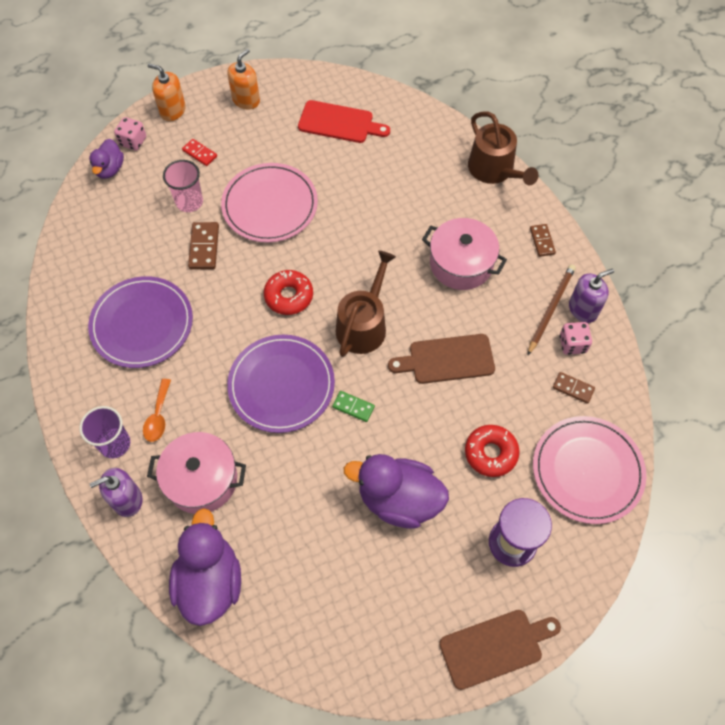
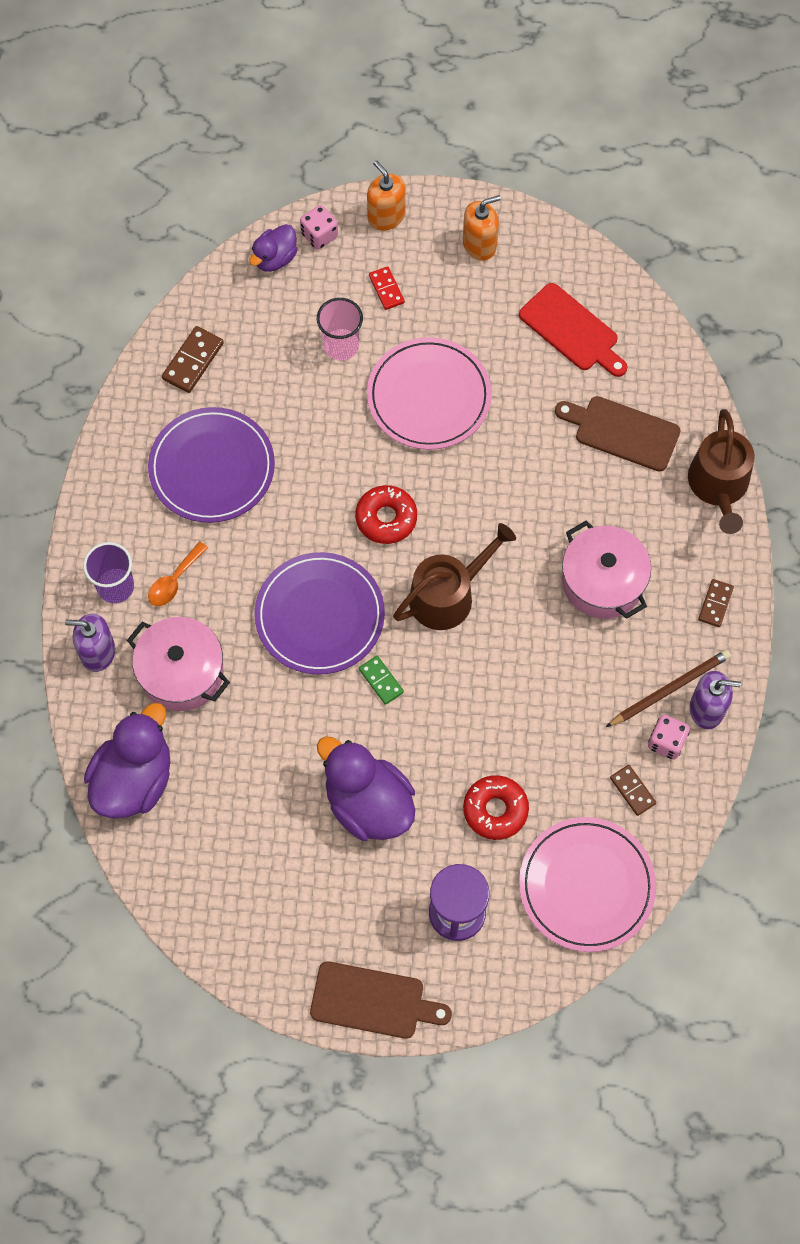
camera: 30 degrees right, 5 degrees up
(204, 247) = (327, 411): brown domino -> brown domino (193, 361)
(447, 359) = (514, 683): brown cutting board -> brown cutting board (622, 432)

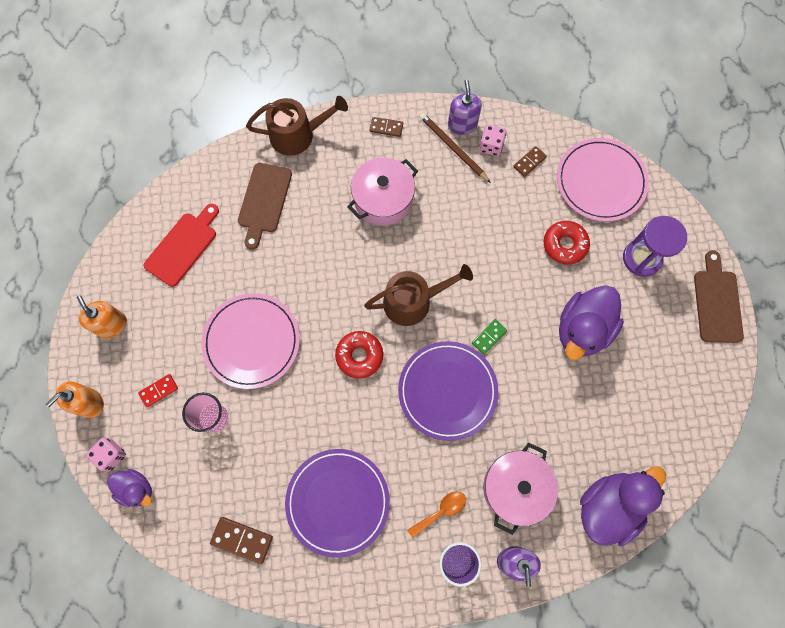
camera: 100 degrees left, 5 degrees up
(134, 779) = (608, 506): purple duck -> purple duck turned 120 degrees clockwise
(174, 581) = (441, 511): orange spoon -> orange spoon turned 60 degrees counterclockwise
(448, 595) = (413, 301): brown watering can -> brown watering can turned 120 degrees clockwise

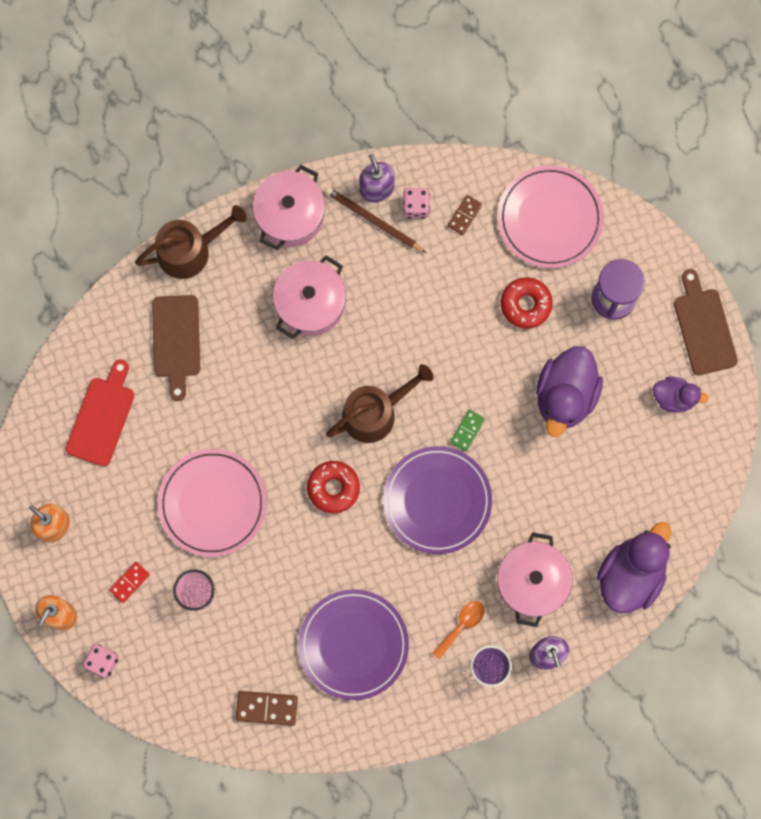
camera: 15 degrees left, 5 degrees up
(136, 489) = (141, 688): purple duck -> purple duck (674, 397)
(386, 128) = (290, 215): brown domino -> pink pot

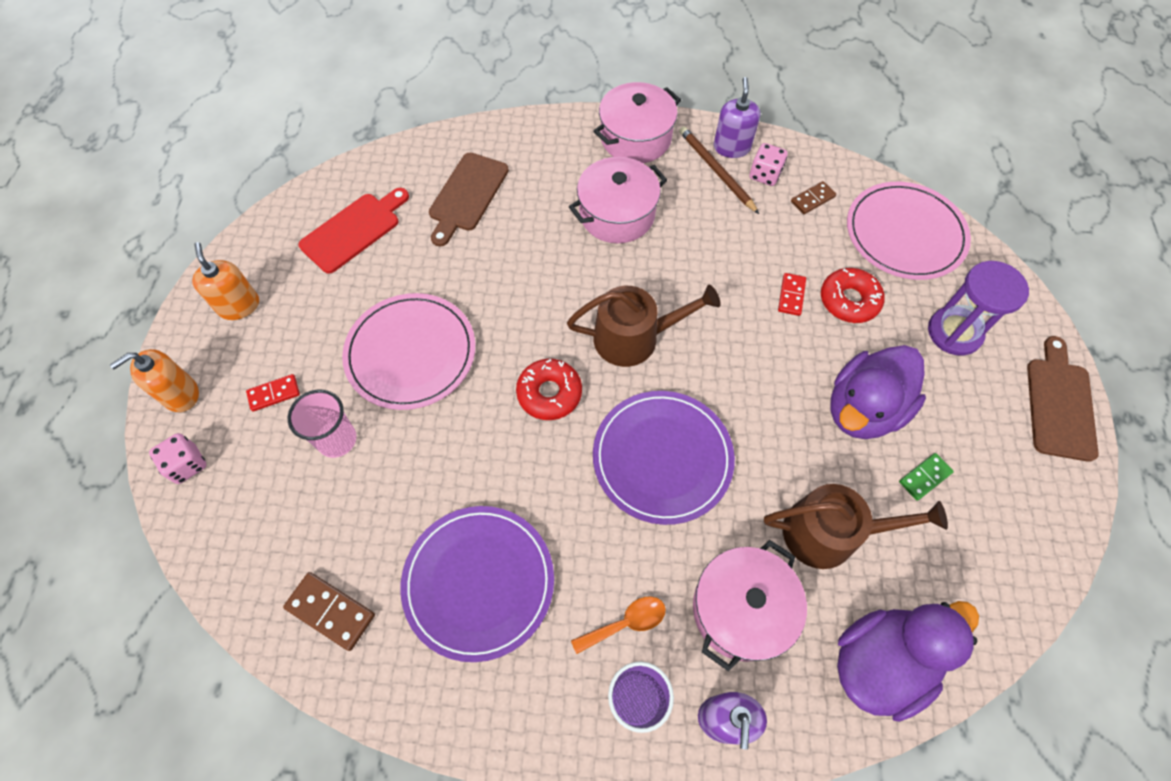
camera: 25 degrees right, 15 degrees down
(190, 250) = (525, 131): brown watering can -> brown watering can (829, 533)
(467, 431) = (731, 398): green domino -> green domino (925, 477)
(480, 320) = (791, 295): none -> red domino
(674, 397) = (1001, 465): purple duck -> none

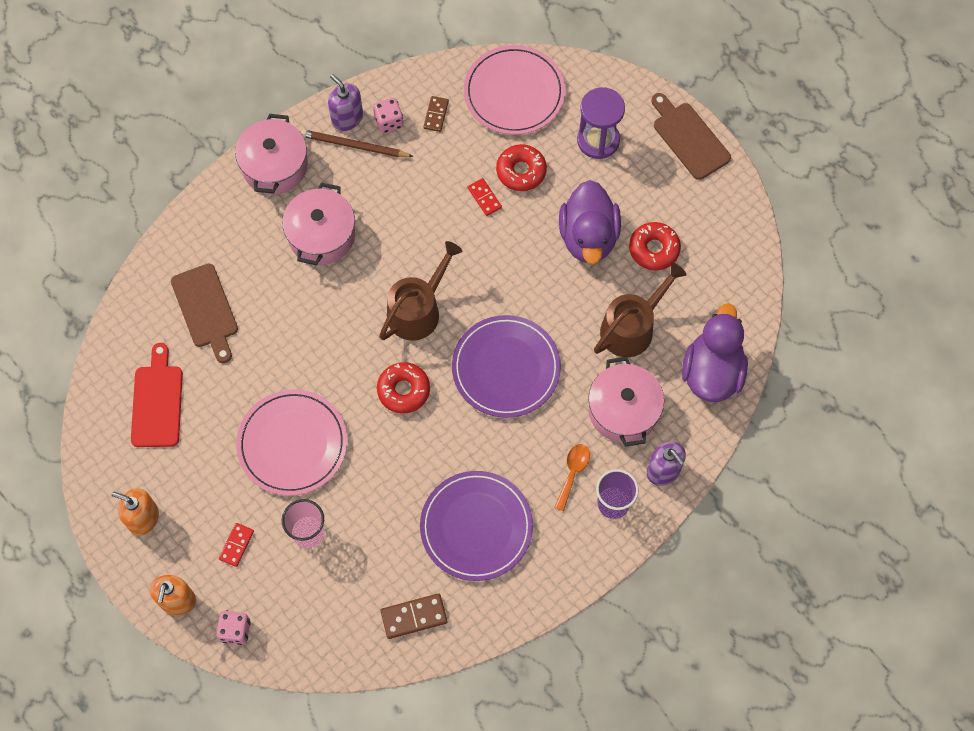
camera: 45 degrees left, 5 degrees up
(925, 477) = (654, 249): green domino -> red donut

